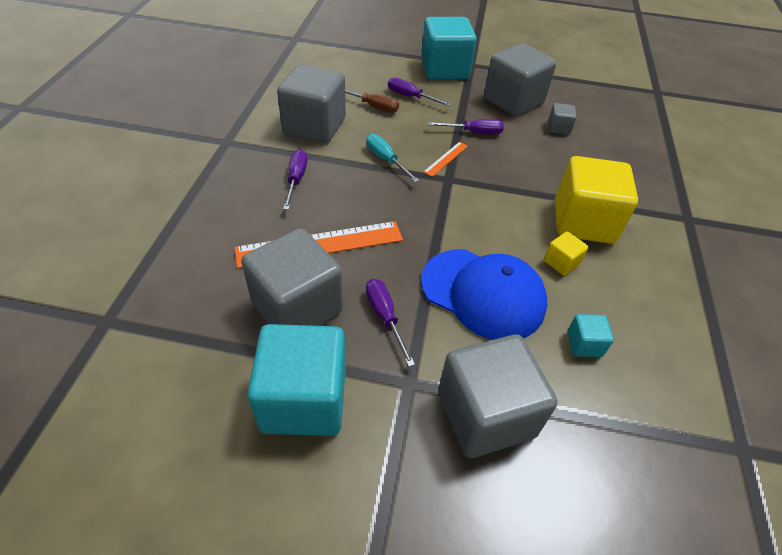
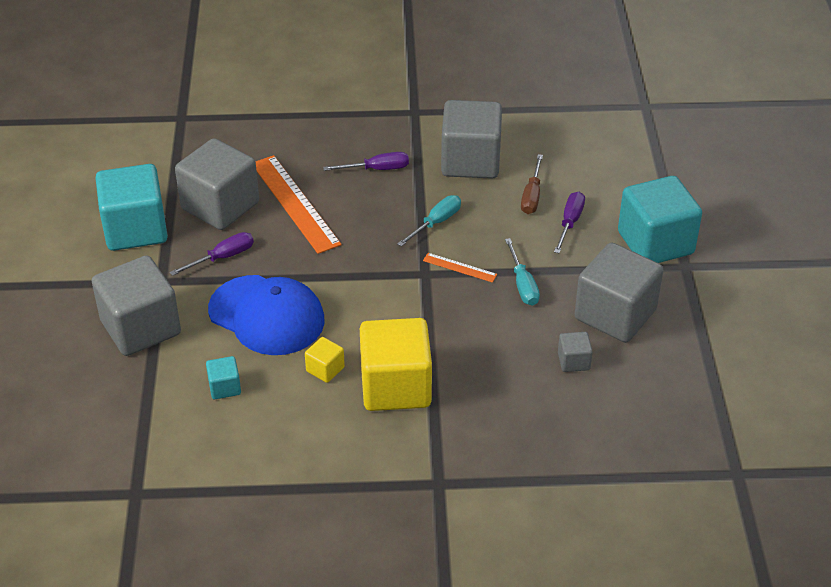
camera: 80 degrees right, 5 degrees down
(473, 132) = (522, 284): purple screwdriver -> turquoise screwdriver
(483, 293) = (266, 315): blue cap -> blue cap turned 75 degrees counterclockwise

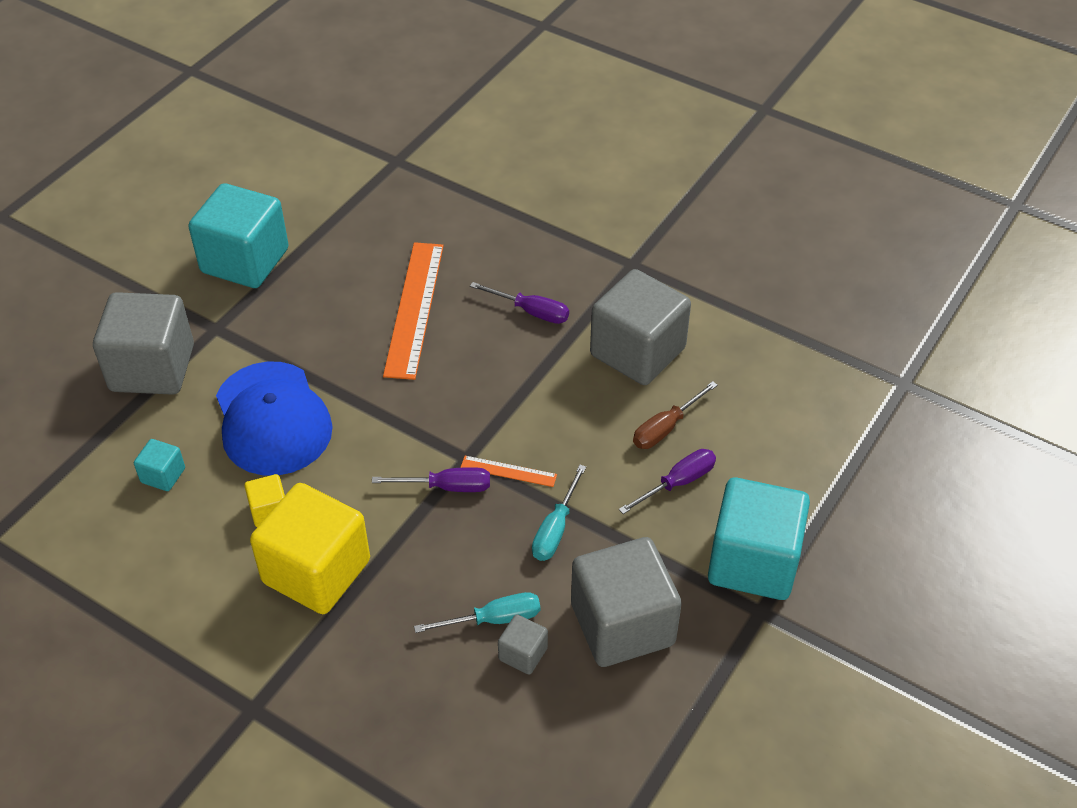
camera: 35 degrees right, 5 degrees up
(220, 206) = (342, 275): grey cube -> none
(222, 257) = (292, 333): purple screwdriver -> purple screwdriver (447, 487)
(436, 223) = (533, 405): turquoise screwdriver -> turquoise screwdriver (493, 619)
(459, 267) = (508, 471): orange ruler -> orange ruler turned 45 degrees counterclockwise

